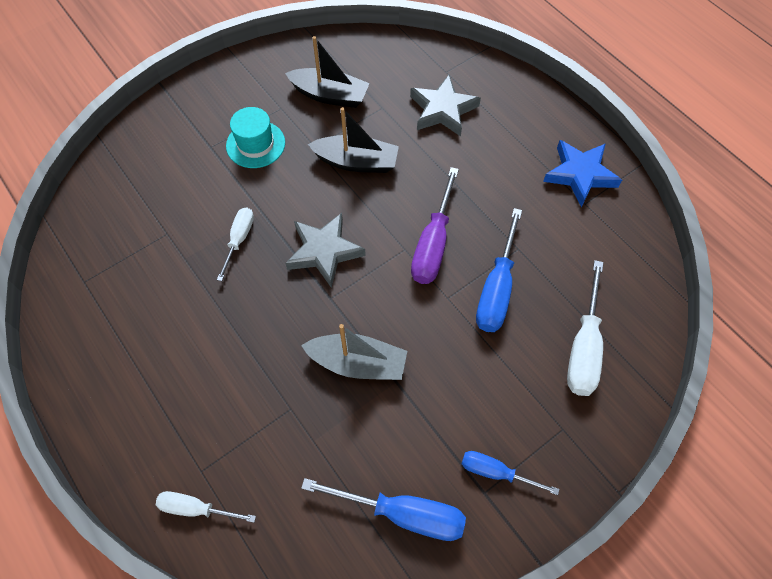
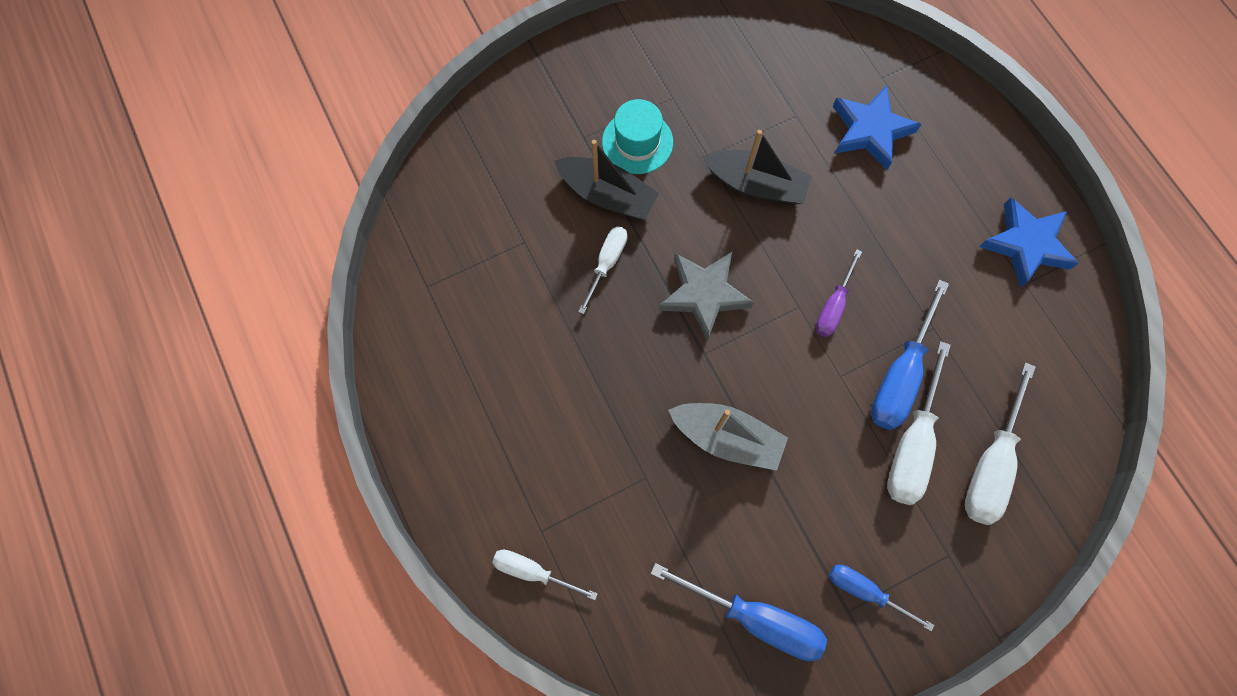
camera: 10 degrees right, 10 degrees up
(330, 95) = (733, 89): black boat -> black boat (607, 195)
(433, 244) = (833, 306): purple screwdriver -> purple screwdriver, size x0.61
(443, 110) = (870, 130): grey star -> blue star
(515, 342) = (912, 444): none -> white screwdriver

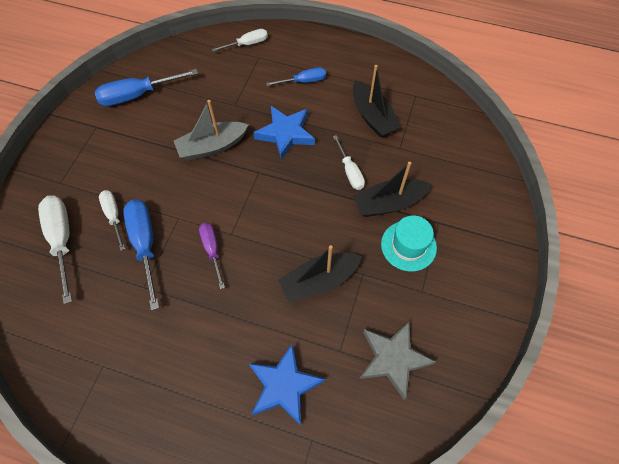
camera: 135 degrees right, 10 degrees down
(506, 305) = (372, 117): none -> black boat
(704, 295) = (286, 198): grey star -> grey star (393, 359)
(865, 591) = (93, 139): blue screwdriver -> blue screwdriver (303, 81)
(912, 444) = (114, 216): white screwdriver -> white screwdriver, size x0.61
(1026, 245) = (118, 395): blue star -> blue star (285, 134)

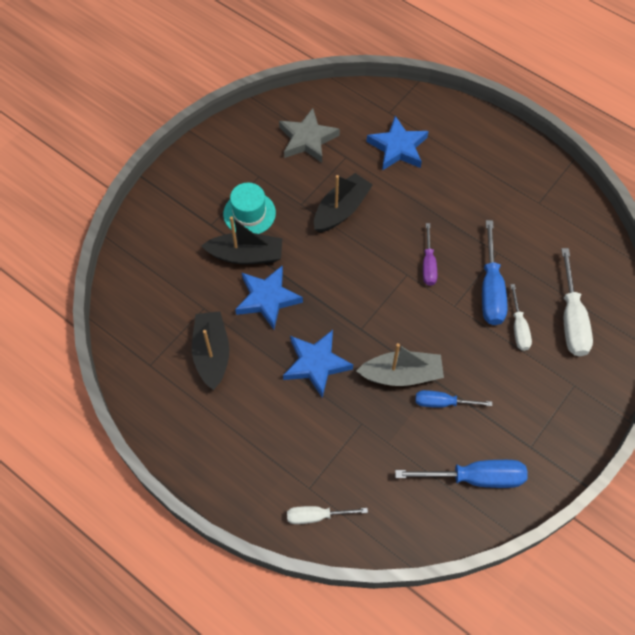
camera: 160 degrees left, 0 degrees up
(303, 81) = (268, 429): blue screwdriver -> blue screwdriver (442, 403)
(319, 281) = (341, 210): black boat -> black boat turned 45 degrees counterclockwise
(350, 171) = (267, 299): white screwdriver -> blue star

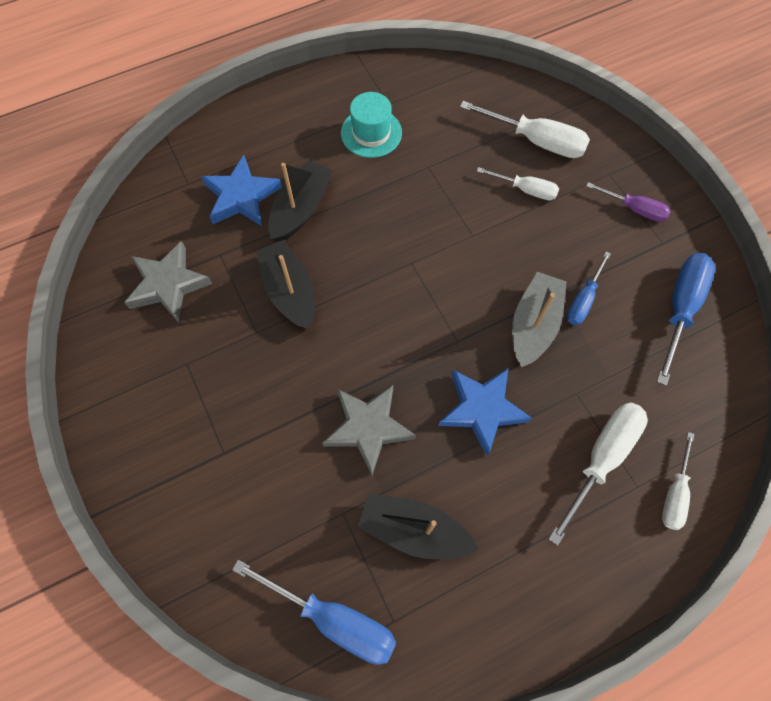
camera: 65 degrees left, 5 degrees up
(246, 255) = (293, 427): black boat -> black boat (301, 209)
(249, 213) = (234, 398): turquoise hat -> turquoise hat (371, 133)
(267, 299) = (368, 428): blue star -> grey star
(318, 456) = (601, 459): none -> white screwdriver
(428, 264) = (409, 236): purple screwdriver -> purple screwdriver (634, 209)
(491, 289) = (469, 193): blue screwdriver -> blue screwdriver (333, 618)

